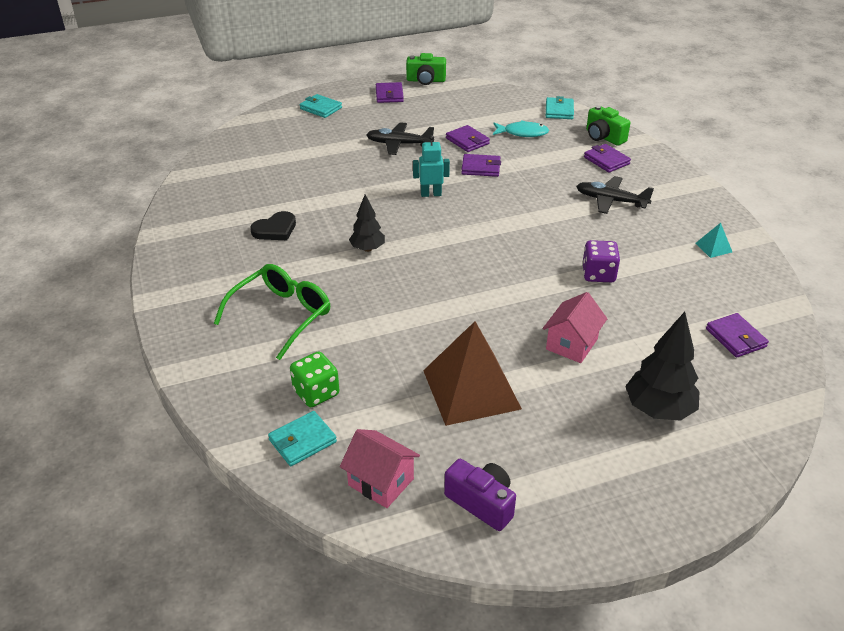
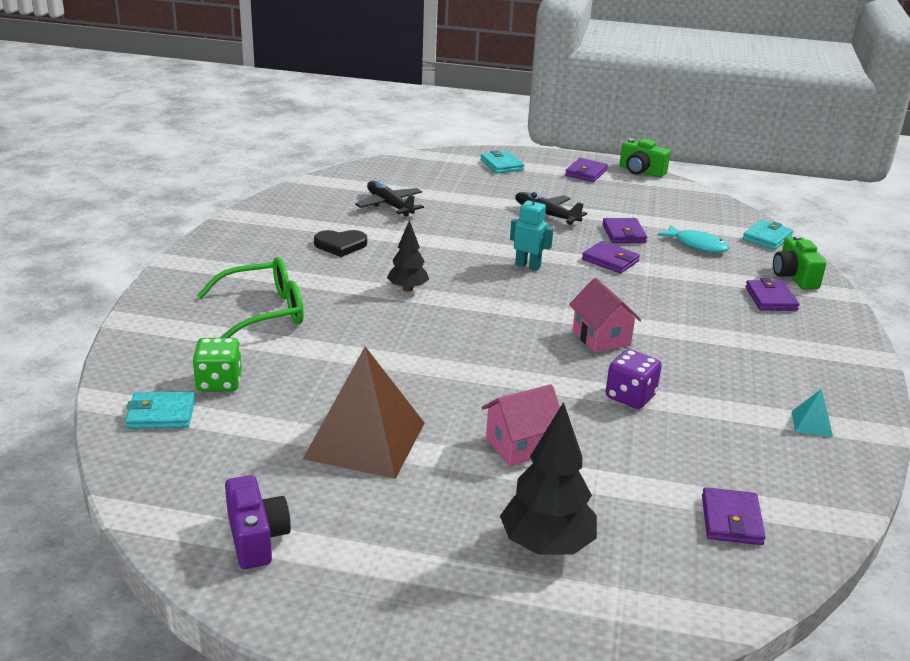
camera: 30 degrees right, 10 degrees down
(381, 482) = (187, 476): pink house -> pink house (601, 338)
(610, 200) = (730, 336): black plane -> black plane (389, 205)

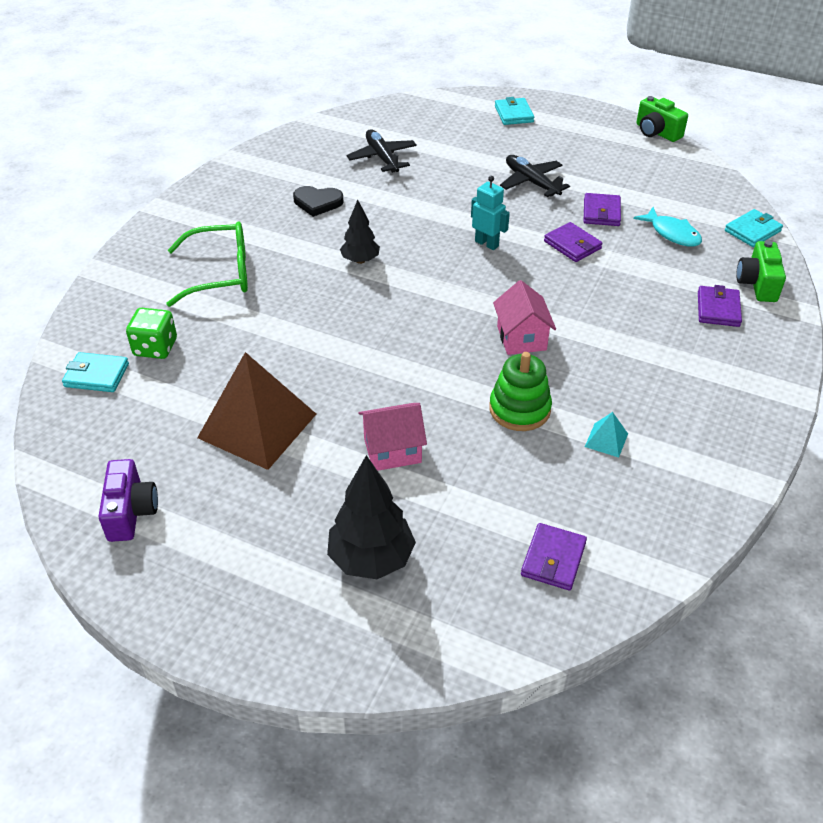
camera: 15 degrees right, 15 degrees up
(586, 173) = (597, 130): purple wallet -> none
(630, 396) = (519, 409): purple dice -> green stacking toy
(812, 424) = (686, 464): turquoise pyramid -> turquoise pyramid (606, 440)

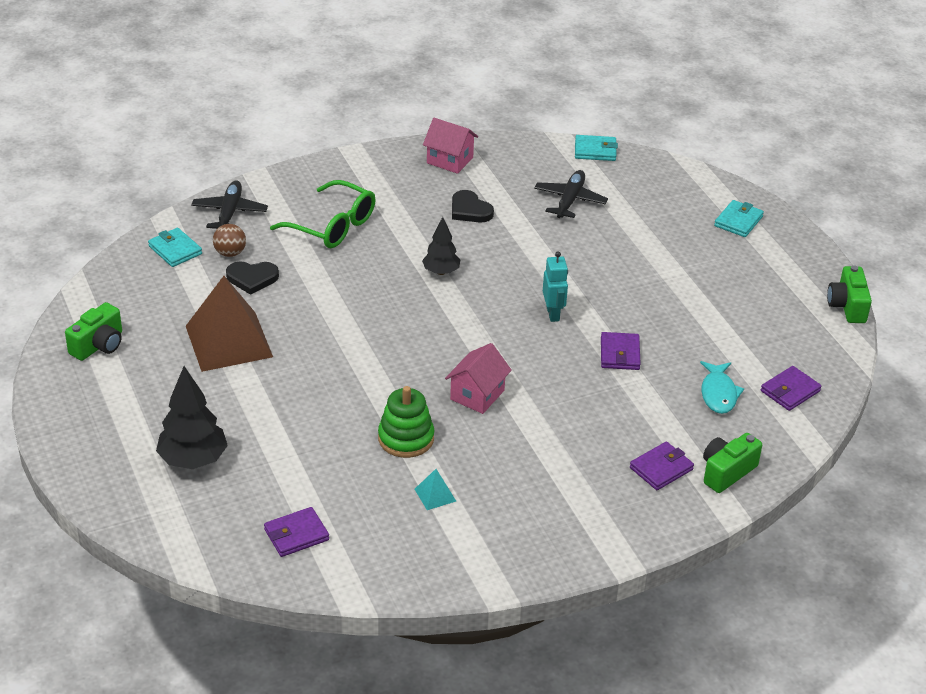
camera: 40 degrees right, 5 degrees down
(131, 512) = (99, 345): purple camera -> green camera
(155, 347) = (230, 253): green dice -> brown ball
(206, 357) = (252, 278): none -> black heart
(392, 450) = (289, 409): pink house -> pink house (450, 160)
(531, 182) = (663, 287): black plane -> black plane (229, 212)
(601, 212) = (684, 343): purple wallet -> purple wallet (790, 391)
(752, 231) = (794, 433): turquoise wallet -> turquoise wallet (595, 151)

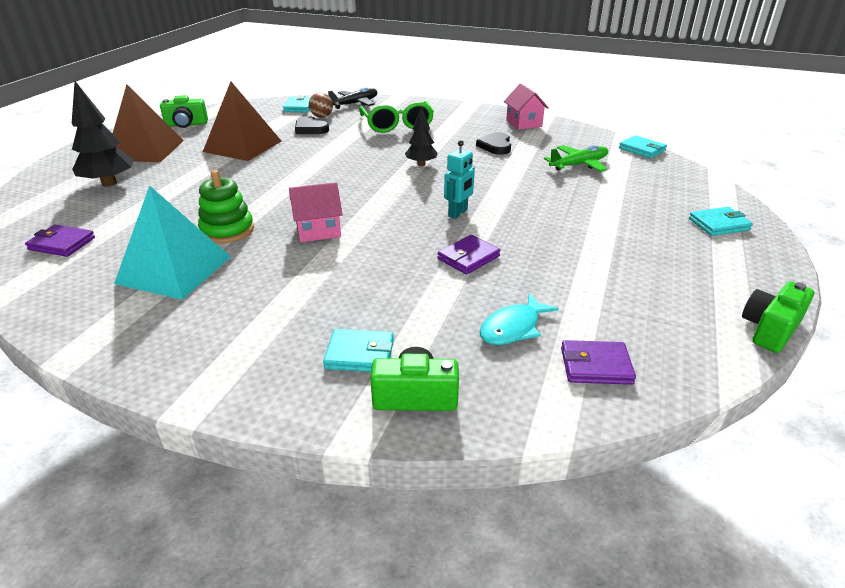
camera: 45 degrees right, 5 degrees down
(134, 403) = (145, 150): none -> brown pyramid
(435, 495) = (174, 270): turquoise pyramid -> turquoise pyramid, size x2.47
(570, 200) = (579, 165): black plane -> green plane
(661, 469) = (360, 354): purple wallet -> turquoise wallet

